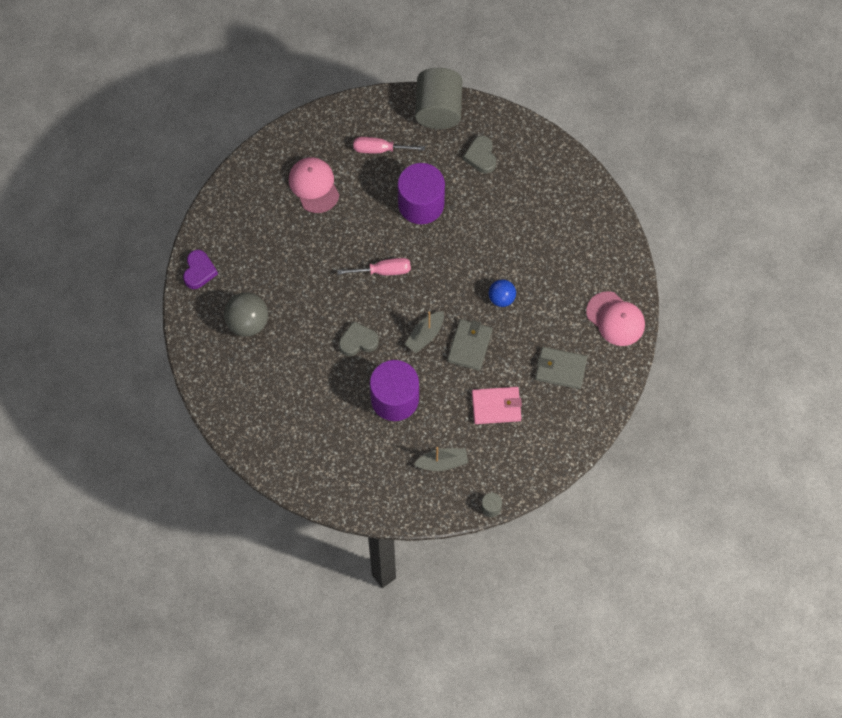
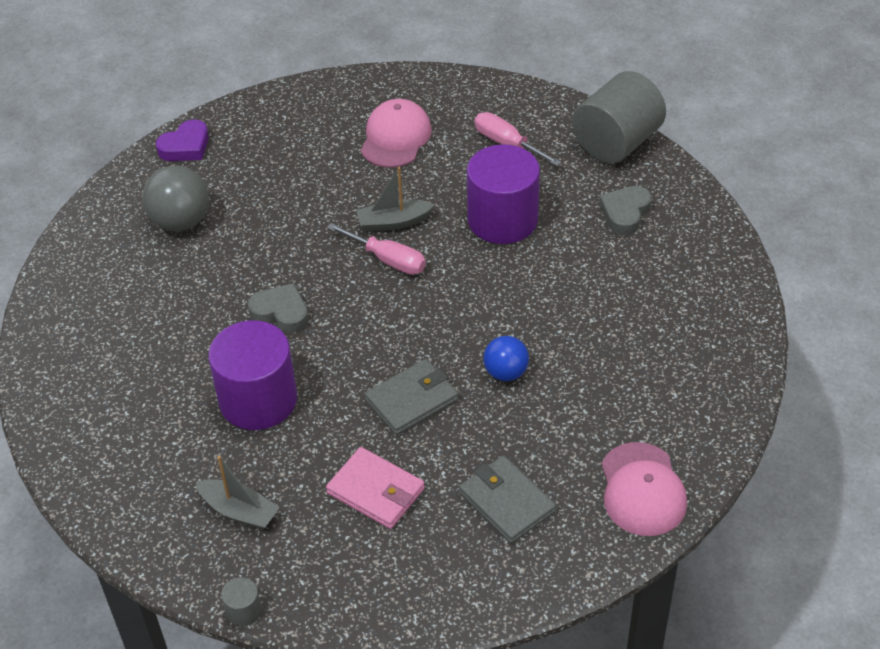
camera: 40 degrees right, 20 degrees down
(425, 335) = (368, 354): grey boat -> grey boat (393, 222)

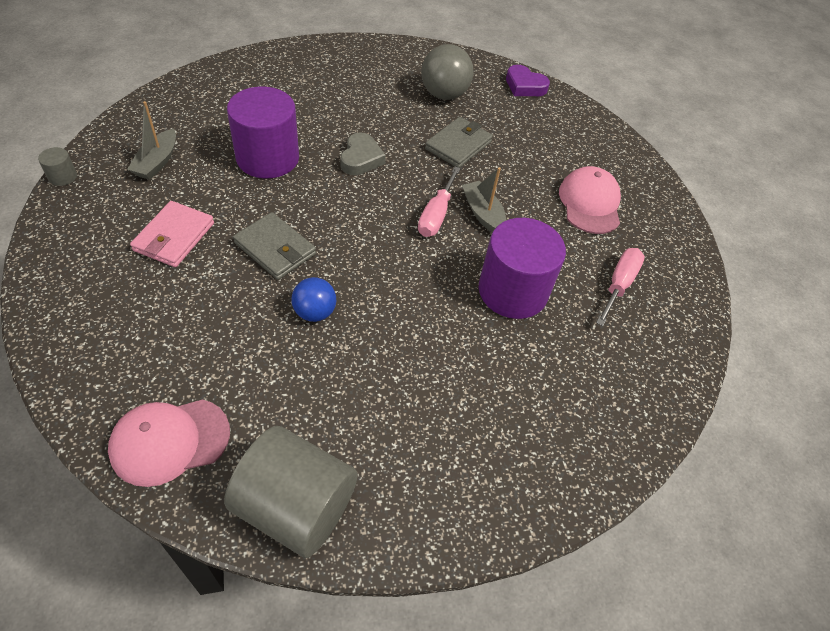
camera: 70 degrees right, 5 degrees up
(395, 137) = (590, 203): pink cap -> pink cap turned 90 degrees counterclockwise
(507, 502) = (158, 328): grey wallet -> grey wallet (458, 145)
(616, 143) = (664, 380): grey cylinder -> grey cylinder (296, 506)
(625, 213) = (558, 397): grey heart -> none

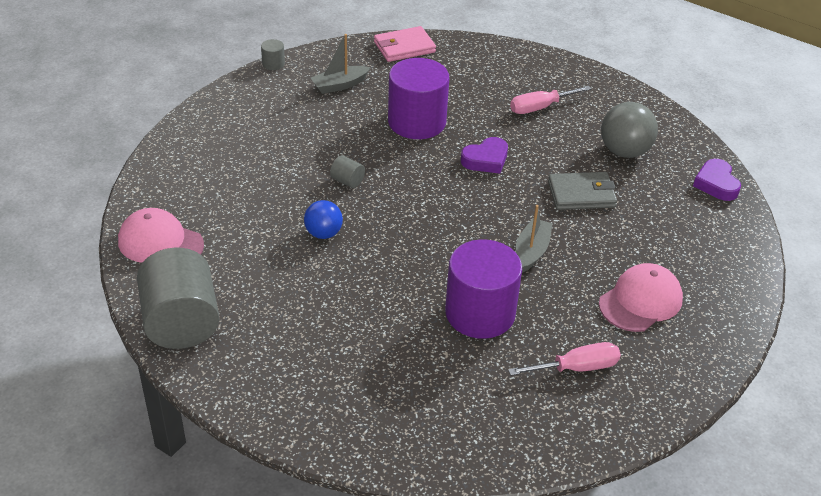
camera: 50 degrees right, 10 degrees down
(174, 237) = (295, 136): pink wallet -> pink wallet (404, 47)
(275, 248) = (347, 181): grey wallet -> grey cylinder
(361, 158) = (486, 160): grey heart -> purple heart
(436, 215) = (491, 230): pink screwdriver -> pink screwdriver (540, 107)

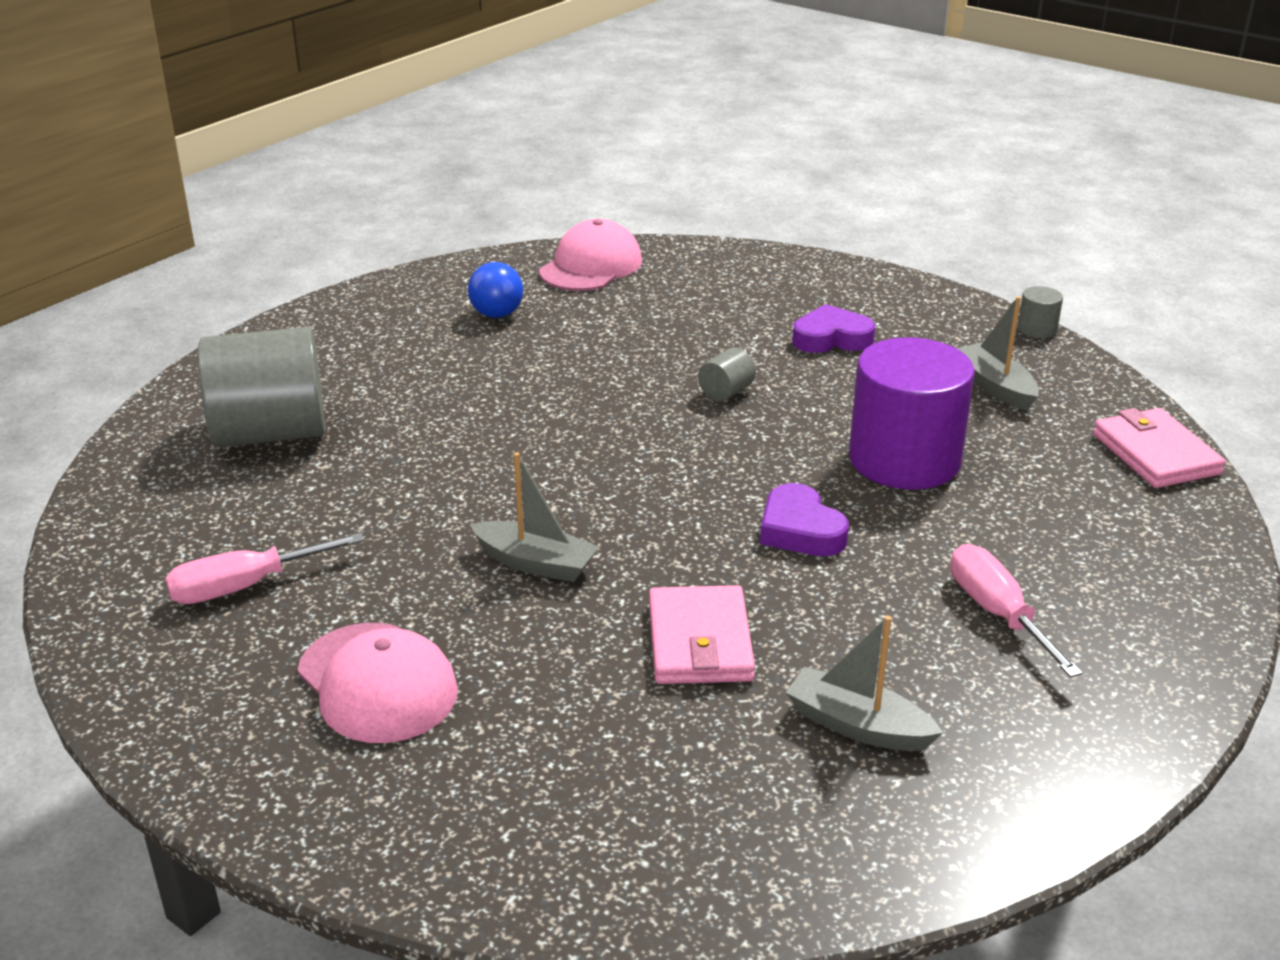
camera: 95 degrees right, 10 degrees down
(181, 322) = (443, 284): grey cylinder -> grey cylinder (270, 433)
(323, 233) = (600, 373): blue ball -> blue ball (497, 314)
(480, 313) = (397, 500): purple cylinder -> none
(576, 368) = (244, 586): pink screwdriver -> pink screwdriver turned 75 degrees clockwise
(581, 194) = (699, 641): grey wallet -> pink wallet
(624, 151) = (858, 725): grey ball -> grey boat
(716, 184) = (747, 874): purple heart -> purple heart (831, 338)

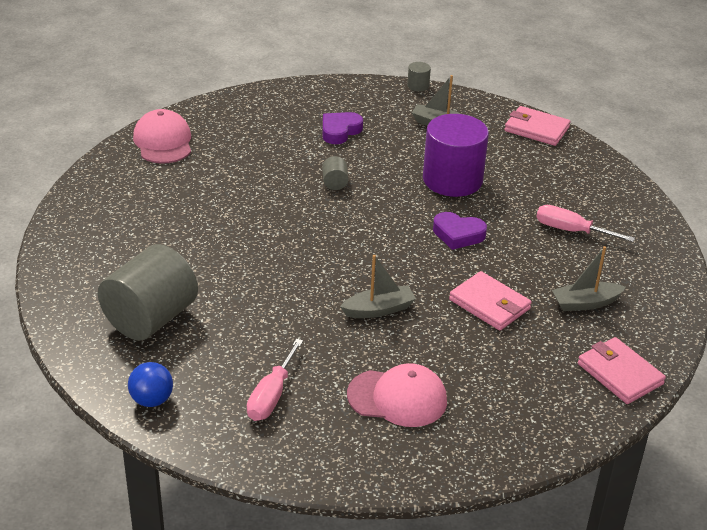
camera: 45 degrees left, 5 degrees up
(497, 314) = (158, 193): blue ball -> blue ball (152, 400)
(751, 862) = (620, 374): none -> pink wallet

